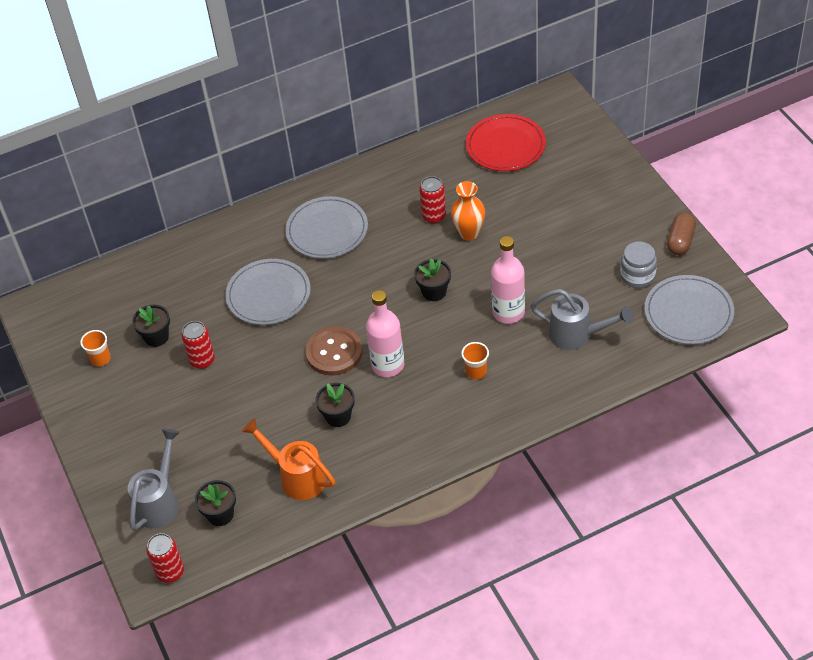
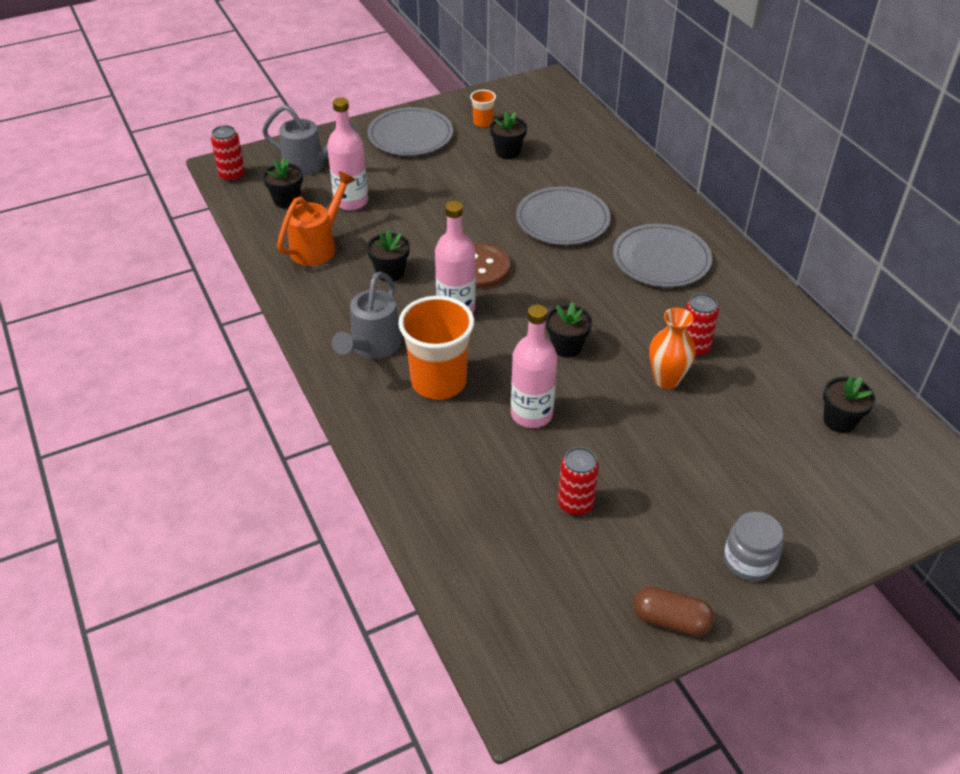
camera: 85 degrees right, 5 degrees down
(202, 360) = (475, 181): red can -> red can (575, 504)
(227, 458) = (351, 201): none -> pink bottle
(476, 371) = (438, 382): orange cup -> orange cup, size x2.15
(505, 146) = (839, 421): red plate -> black flower pot
(577, 335) = (489, 482): grey watering can -> grey watering can (372, 347)
(637, 276) = (596, 558): grey jar -> grey jar (749, 561)
(688, 312) = (525, 617): grey plate -> grey plate (410, 135)

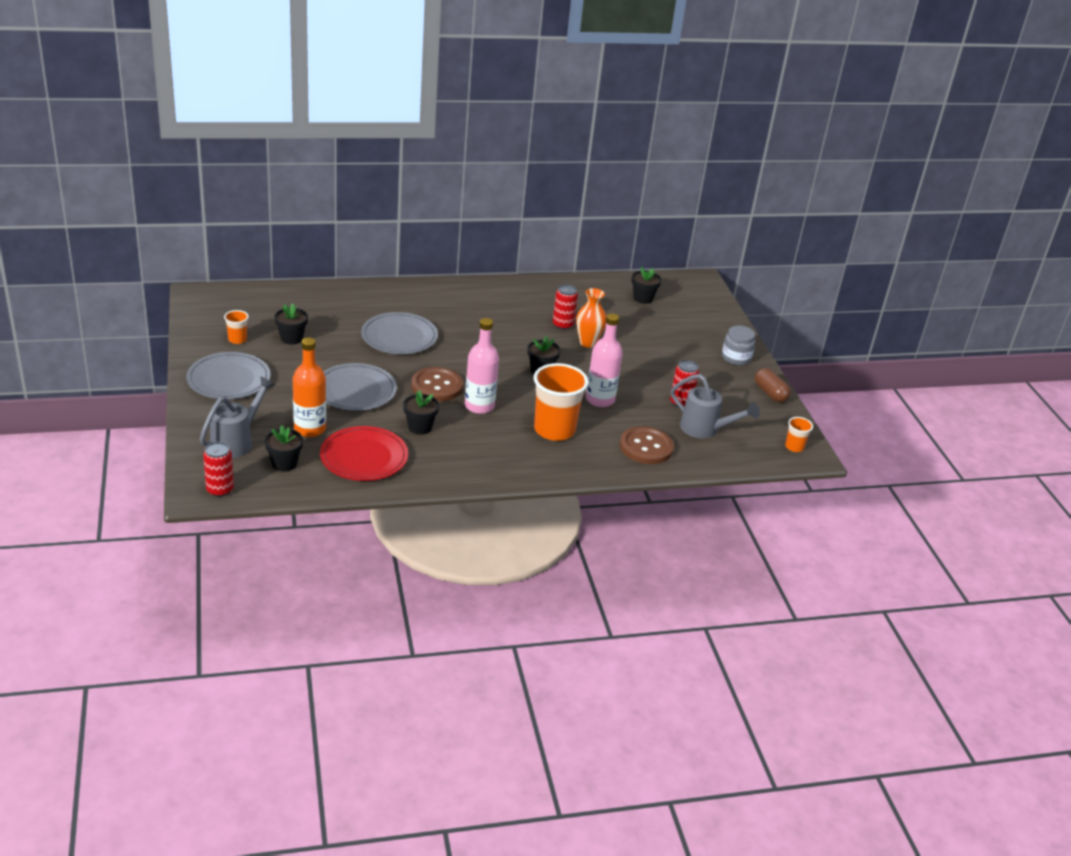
camera: 80 degrees left, 10 degrees down
(318, 246) = (364, 457): orange watering can -> red plate
(351, 201) = (310, 429): pink bottle -> orange bottle
(372, 347) = (505, 452): grey watering can -> grey watering can (705, 429)
(442, 479) = (646, 447): none -> brown button
(530, 669) = (794, 447): none -> orange cup
(661, 259) = (468, 311): grey plate -> grey plate (355, 390)
(671, 620) = (770, 393): brown capsule -> brown capsule turned 60 degrees counterclockwise

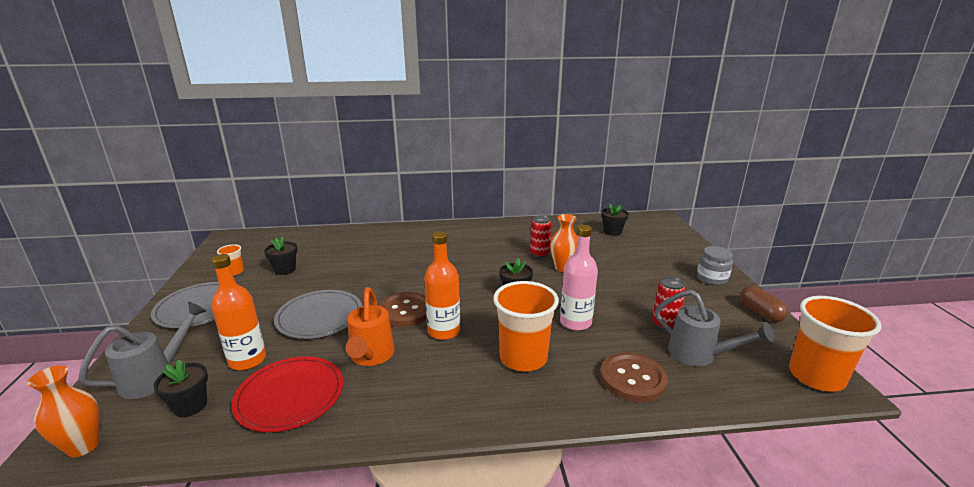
camera: 10 degrees right, 10 degrees down
(220, 490) = (83, 446): red can -> orange vase
(399, 337) = (385, 266): grey plate -> none
(420, 427) = (371, 356): black flower pot -> orange watering can
(479, 406) = (444, 331): pink bottle -> orange bottle
(794, 447) = (816, 376): orange cup -> orange cup, size x2.15

